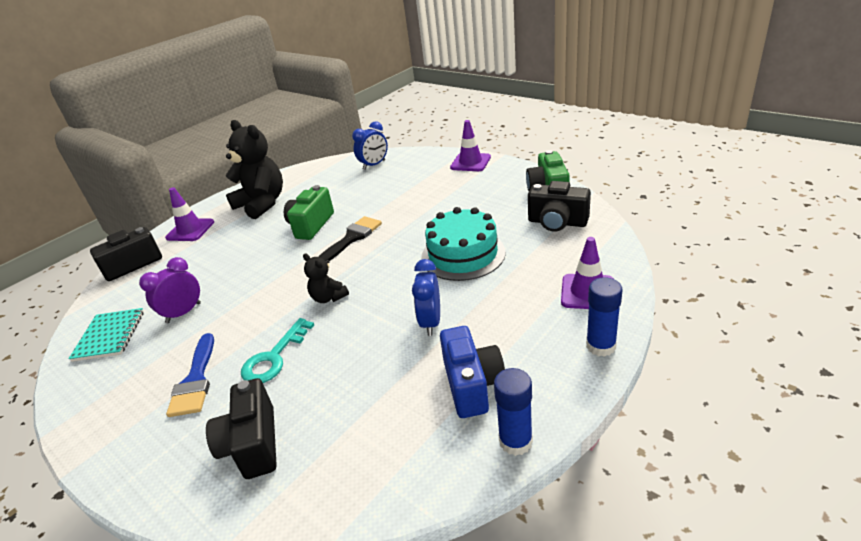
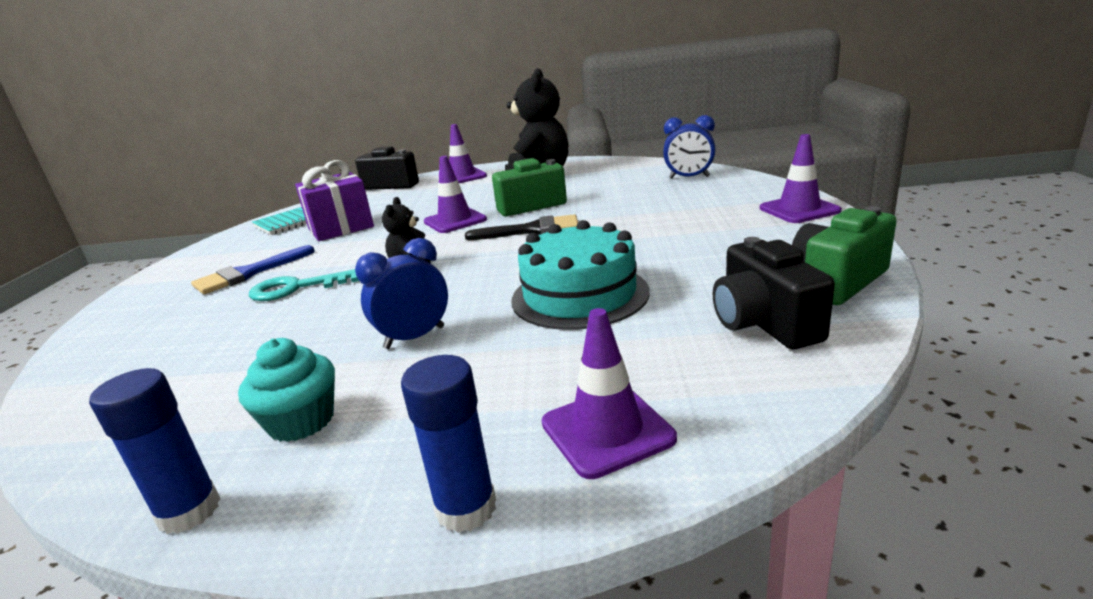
camera: 50 degrees right, 10 degrees down
(183, 313) = (341, 228): purple clock -> purple gift
(253, 444) = (161, 337): black camera -> none
(278, 259) = (455, 221): none -> purple traffic cone
(472, 385) = (301, 421): blue camera -> turquoise cupcake

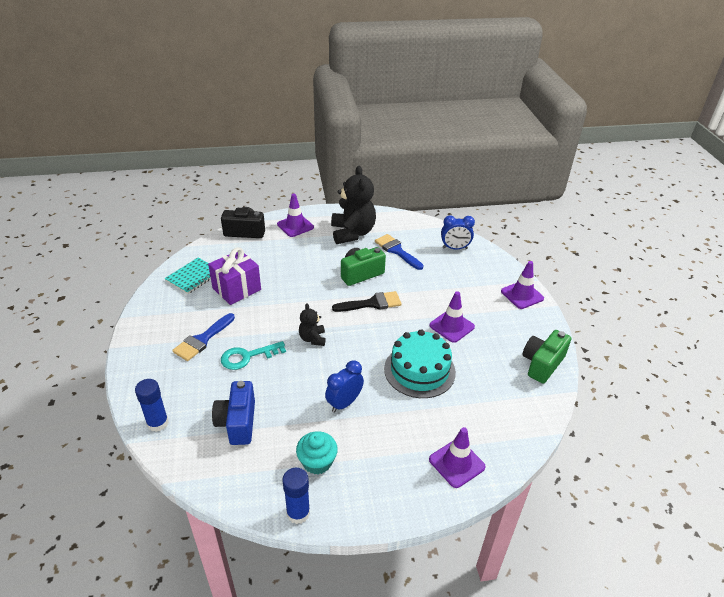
camera: 15 degrees left, 15 degrees up
(208, 363) = (237, 422): none -> blue camera
(455, 221) = (316, 287): purple traffic cone -> purple traffic cone (451, 326)
(466, 508) = (413, 504): blue glue stick -> blue glue stick (157, 423)
(596, 185) = (397, 251): none -> blue brush
(764, 323) = (511, 395): black camera -> none

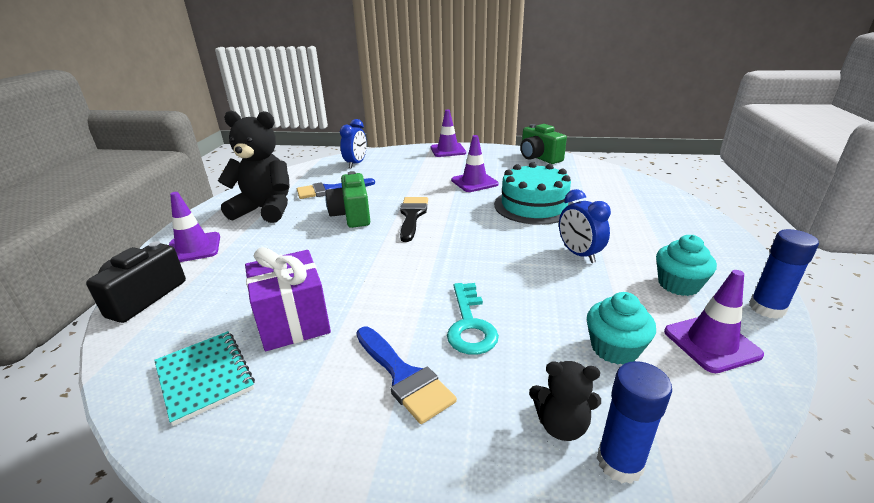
camera: 70 degrees left, 10 degrees down
(237, 422) = (614, 348): blue camera -> turquoise cupcake
(312, 339) = (455, 262): black teddy bear -> black teddy bear (561, 425)
(456, 463) = (661, 207): purple traffic cone -> purple traffic cone (711, 343)

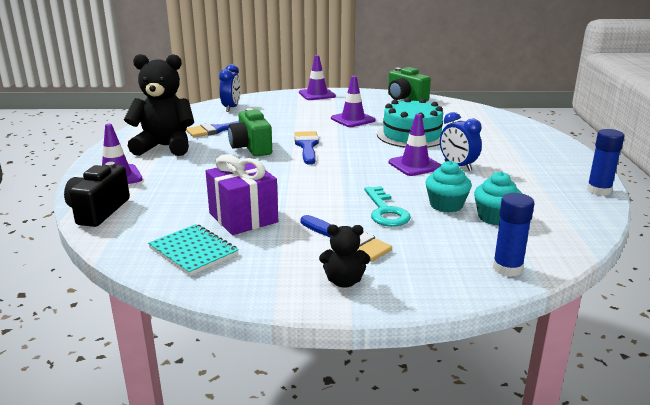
camera: 10 degrees left, 5 degrees down
(412, 216) = (307, 146): black brush -> blue brush
(561, 425) = (466, 255): black teddy bear -> black teddy bear (344, 281)
(678, 284) = (536, 180): turquoise cupcake -> turquoise cupcake (446, 205)
(711, 343) = (561, 211): purple traffic cone -> purple traffic cone (415, 165)

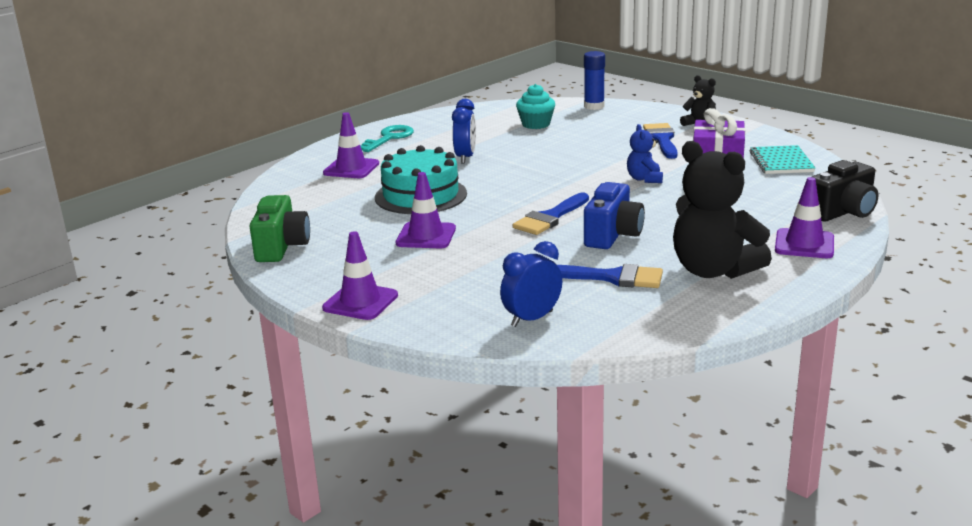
camera: 135 degrees left, 0 degrees up
(251, 148) = (612, 235): green camera -> blue camera
(293, 191) = (644, 179): none -> blue teddy bear
(385, 211) = (600, 146): turquoise key -> turquoise key (389, 138)
(415, 165) = (497, 168): purple traffic cone -> purple traffic cone (351, 168)
(446, 205) = (548, 138): turquoise cupcake -> none
(599, 190) = (424, 117): blue glue stick -> none

